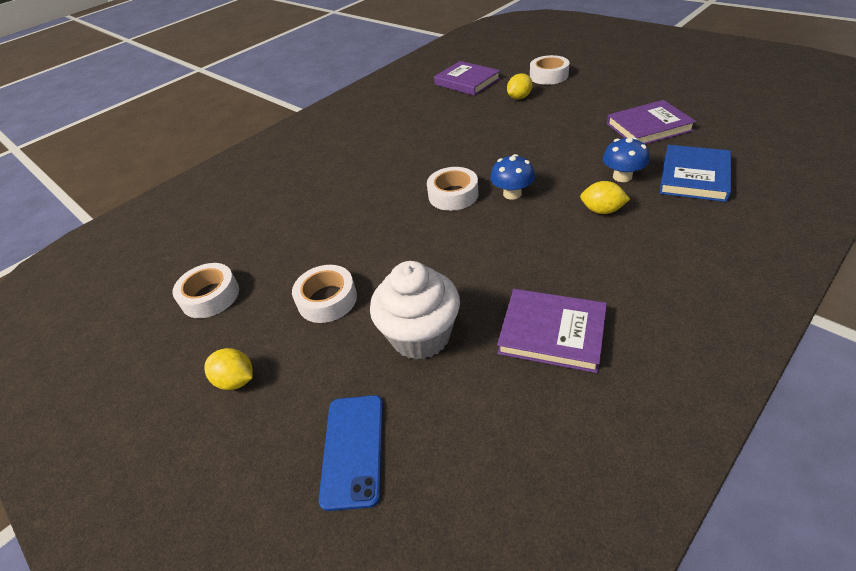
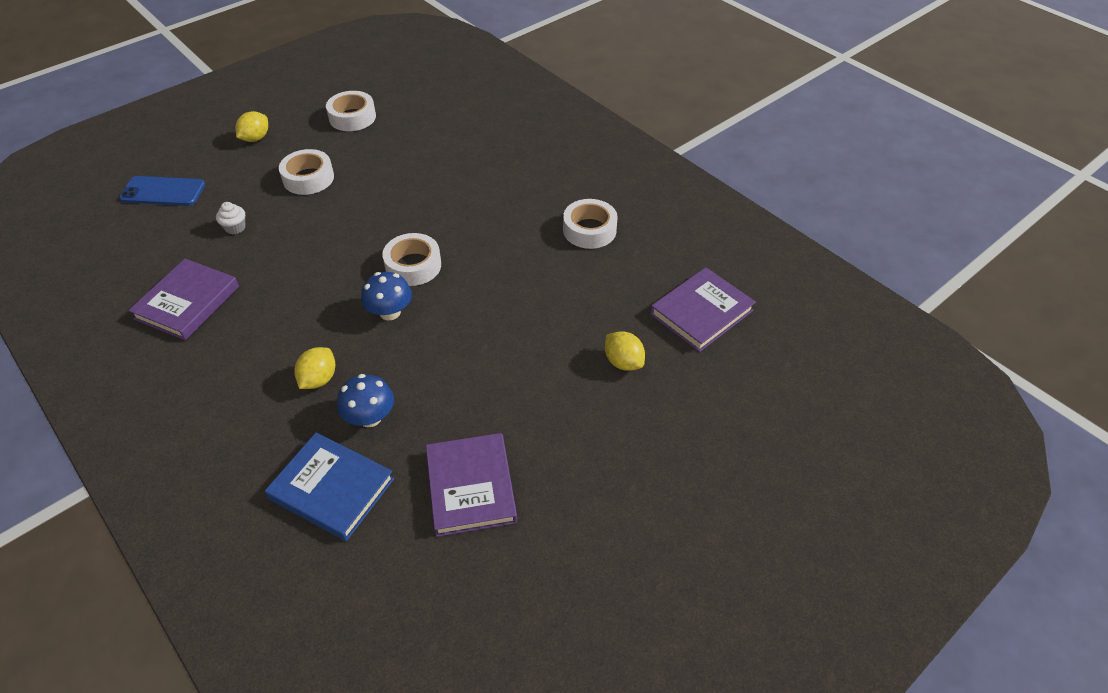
camera: 90 degrees right, 5 degrees up
(420, 336) = (235, 228): white cupcake -> white cupcake, size x0.41
(548, 76) = (688, 413): white tape -> white tape (589, 230)

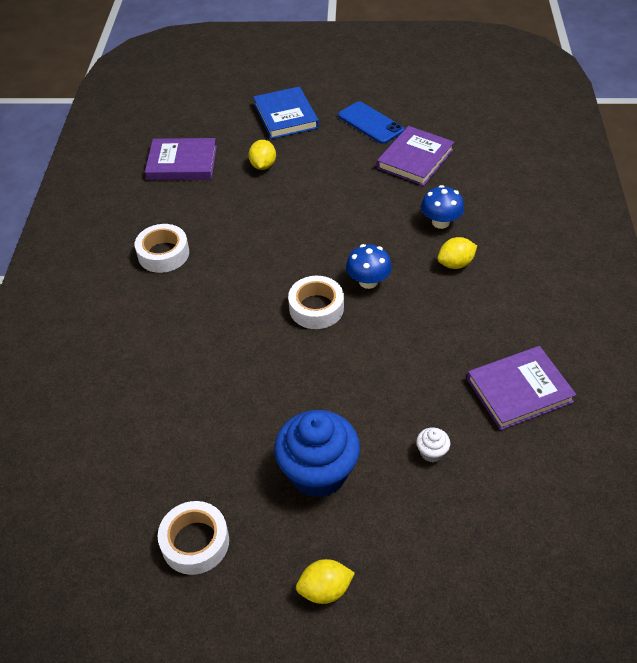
camera: 135 degrees left, 0 degrees up
(163, 192) = (479, 566): blue phone -> blue phone (370, 123)
(308, 178) = (318, 472): white tape -> blue cupcake
(332, 489) = (492, 199): blue book -> blue book (285, 116)

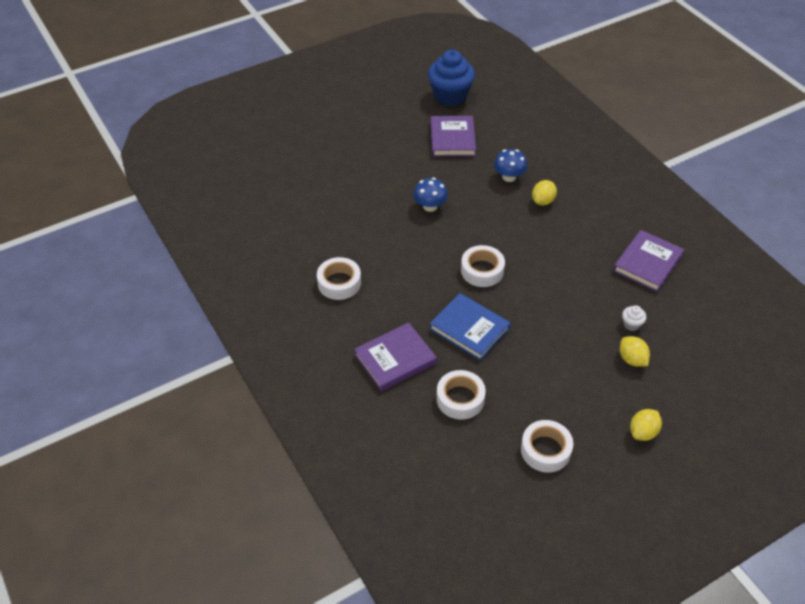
camera: 35 degrees left, 0 degrees up
(162, 432) = (460, 399): none -> white tape
(182, 163) = (284, 210): purple book -> purple book (395, 359)
(263, 165) = (349, 187): yellow lemon -> yellow lemon (632, 359)
(285, 116) = (329, 143): blue book -> blue book (469, 329)
(318, 472) = (578, 370): blue cupcake -> blue cupcake (450, 96)
(368, 281) = (499, 237): blue mushroom -> blue mushroom (430, 206)
(370, 123) = (397, 124): blue phone -> none

